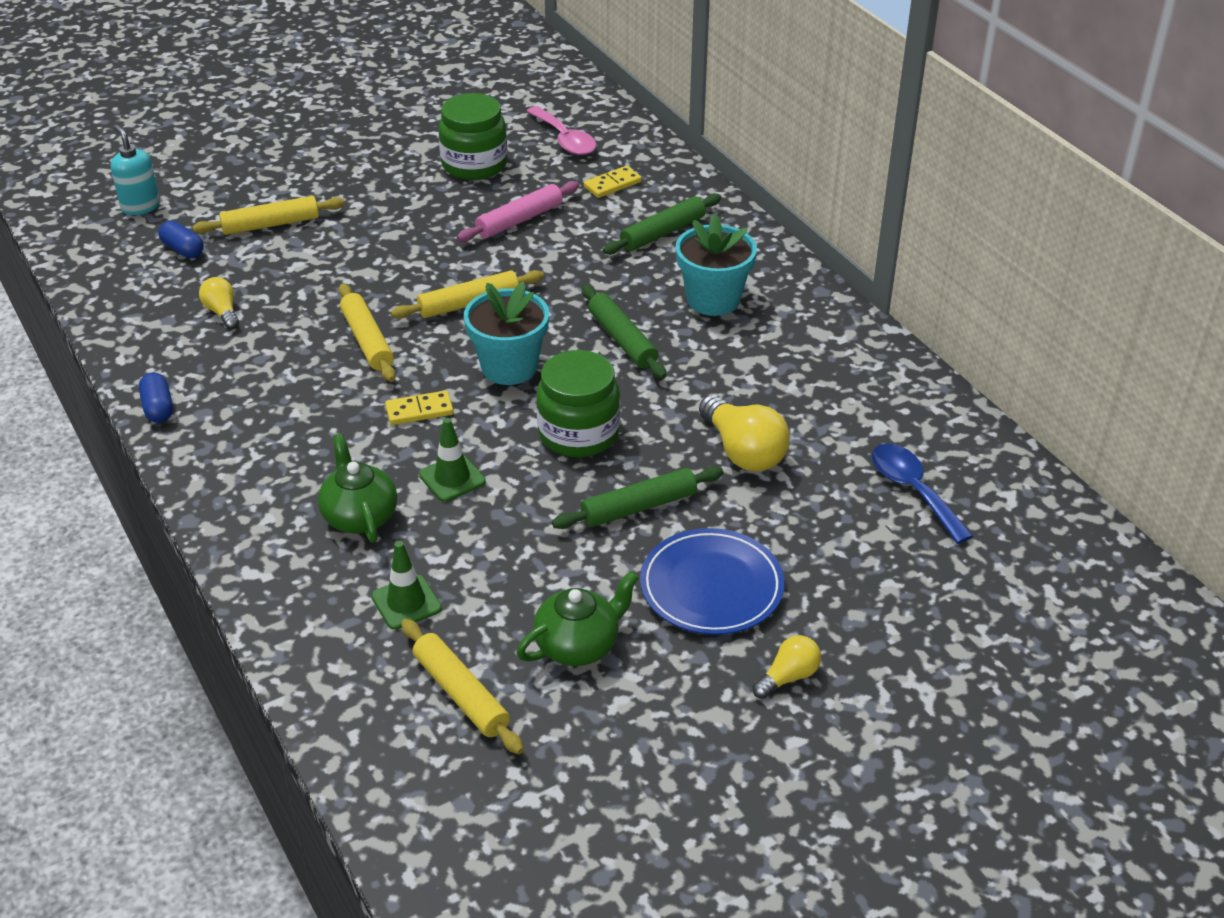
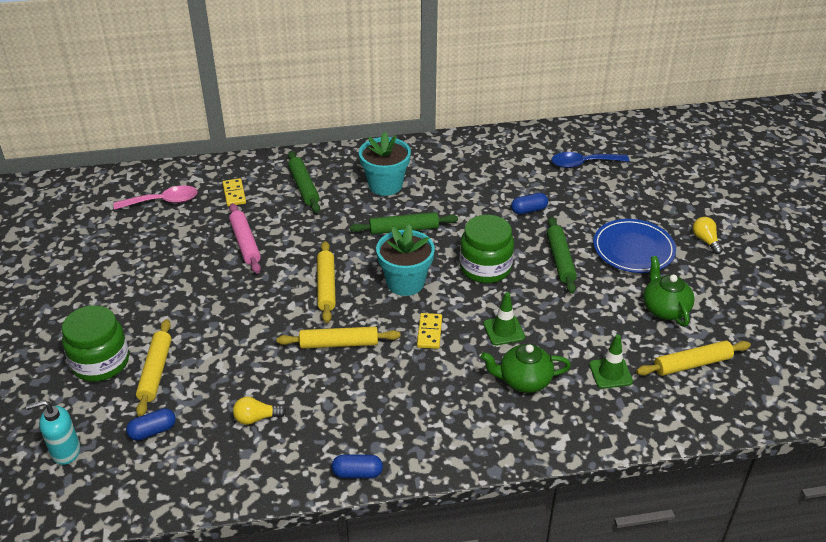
camera: 70 degrees left, 0 degrees up
(474, 164) = (159, 249): green jar -> green jar (100, 362)
(743, 451) = (529, 210): yellow light bulb -> blue capsule

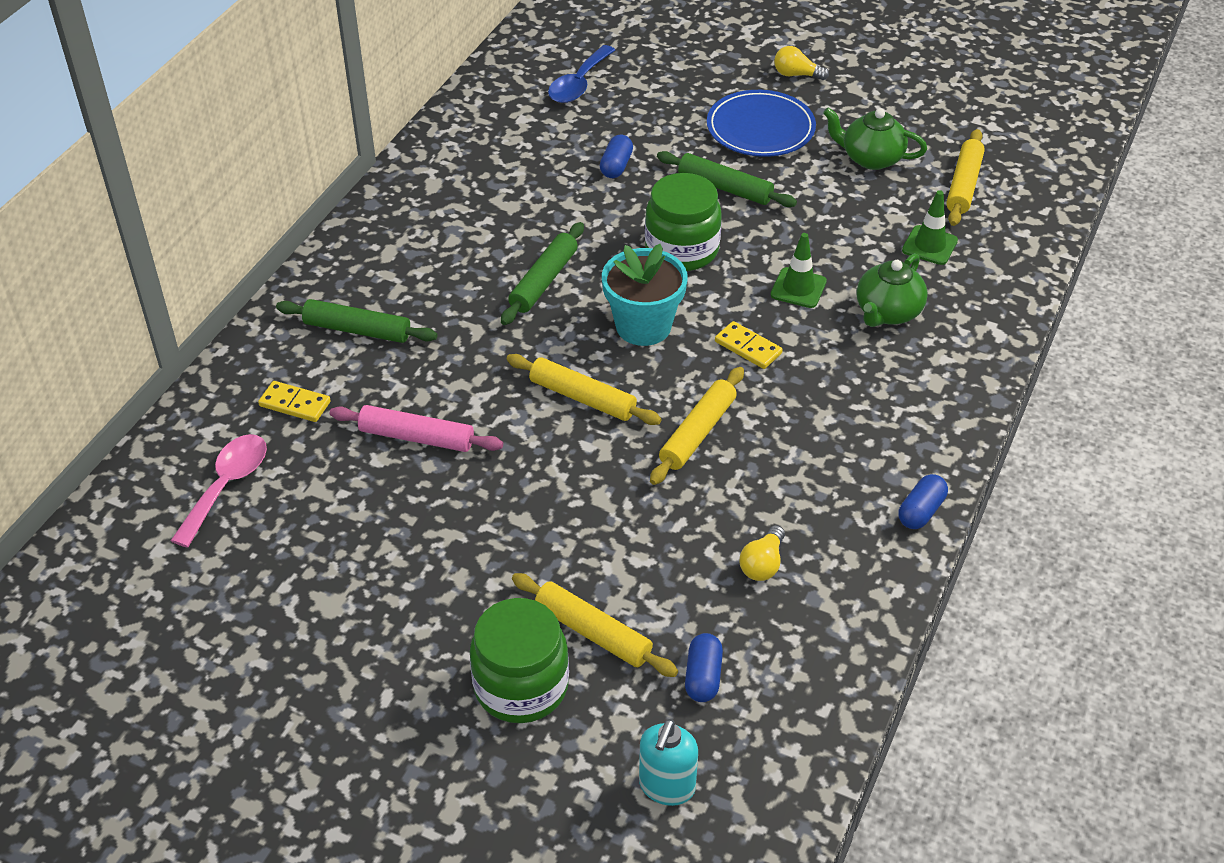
camera: 55 degrees left, 5 degrees up
(385, 185) = (439, 256): turquoise flower pot -> none

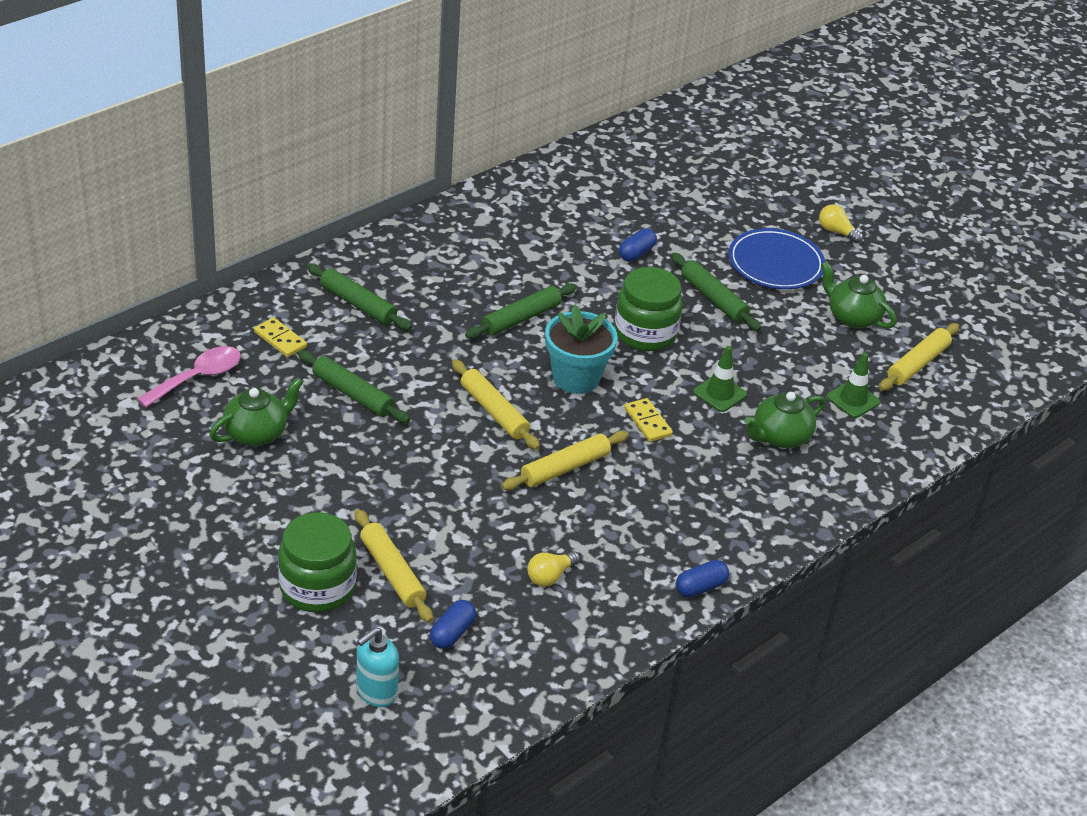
camera: 20 degrees right, 5 degrees down
(337, 526) = (257, 433): none -> green teapot
(417, 437) = (353, 394): pink rolling pin -> green rolling pin
(579, 84) = (649, 181): blue spoon -> none

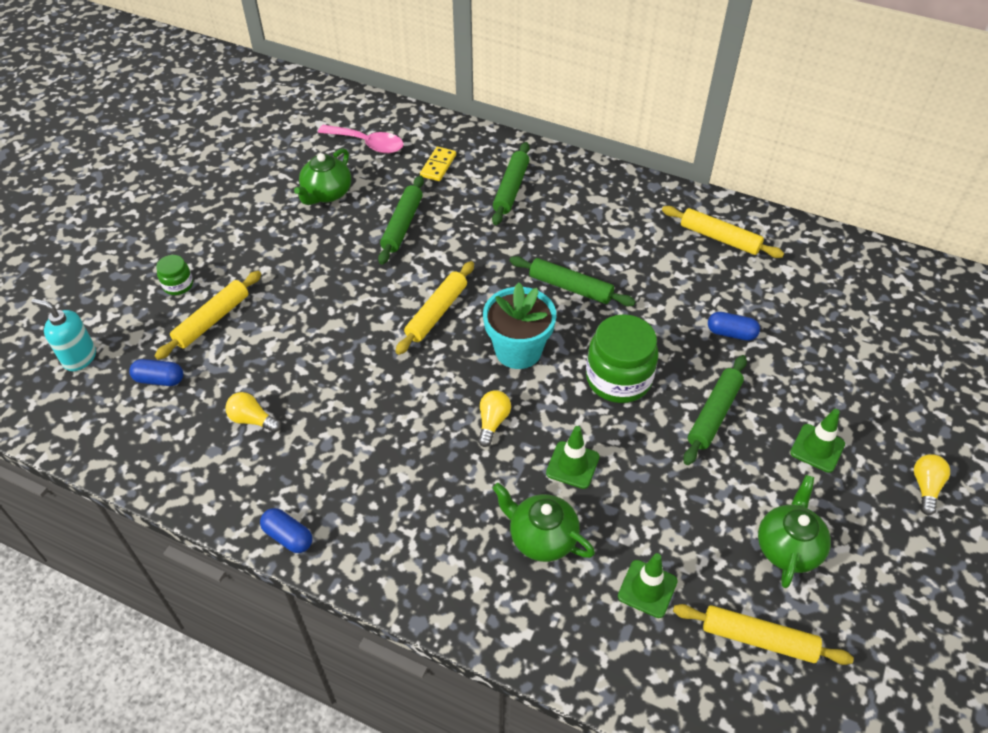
camera: 70 degrees right, 10 degrees up
(257, 433) = (326, 193): green teapot -> green teapot turned 90 degrees clockwise
(317, 587) = (178, 285): green jar -> green jar, size x0.50
(565, 468) = (394, 383): yellow rolling pin -> yellow rolling pin (720, 238)
(648, 422) = (492, 422): yellow domino -> yellow light bulb
(775, 263) = (817, 448): blue plate -> green traffic cone

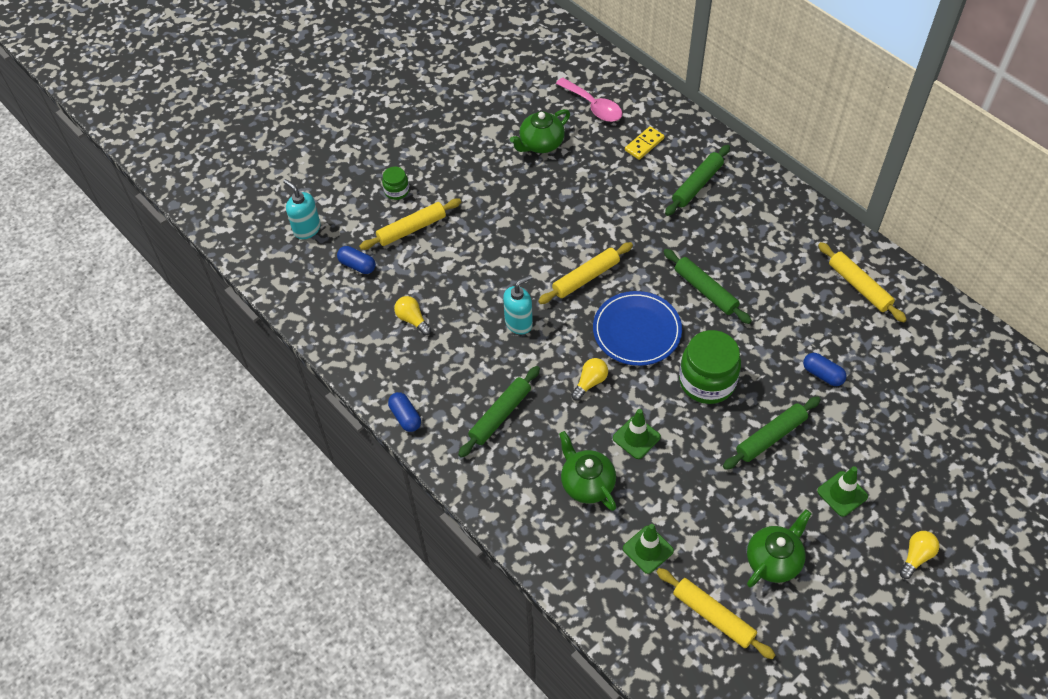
camera: 25 degrees right, 5 degrees up
(382, 383) = (519, 323): none -> turquoise soap dispenser
(402, 225) = (591, 191): green rolling pin -> green rolling pin (500, 415)
(518, 350) = (637, 331): turquoise flower pot -> blue plate

